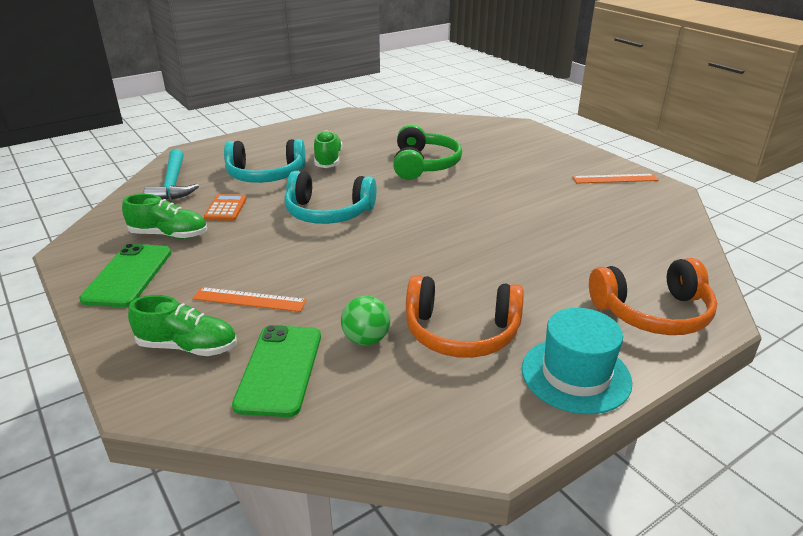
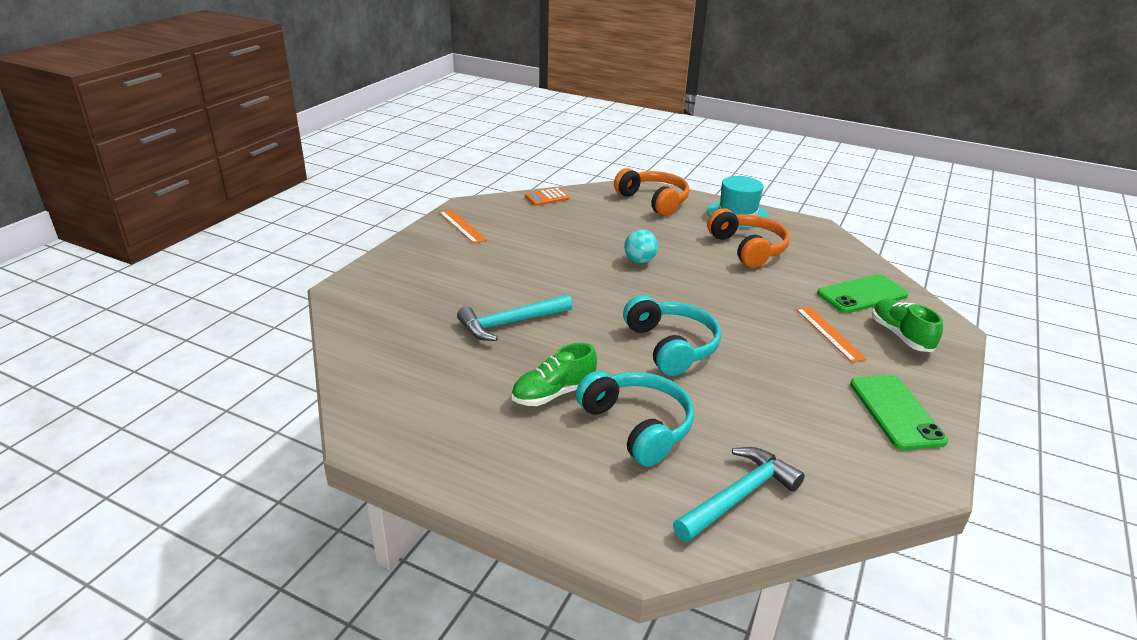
camera: 120 degrees left, 0 degrees up
(128, 275) = (895, 412): green phone -> green phone turned 75 degrees counterclockwise
(169, 235) = (822, 426): green shoe -> none
(225, 208) = (737, 416): orange calculator -> orange calculator (547, 198)
(366, 339) = (798, 275): green ball -> none
(424, 165) = (510, 323): green headphones -> turquoise hammer
(482, 245) = (639, 261): none -> turquoise ball

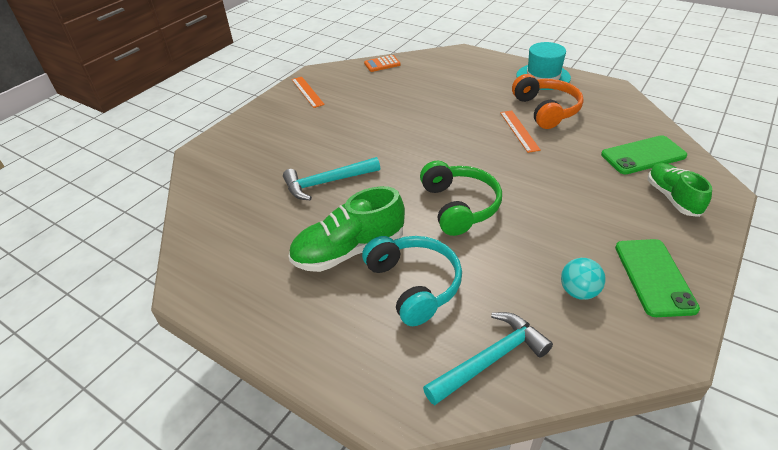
camera: 10 degrees right, 10 degrees up
(553, 393) = (349, 251): green shoe -> green shoe, size x1.50
(639, 261) = (448, 123): turquoise ball -> turquoise ball (578, 292)
(654, 201) = (472, 65): orange headphones -> none
(671, 346) = (459, 206): turquoise headphones -> green headphones
(829, 333) = (605, 195): orange ruler -> orange ruler (519, 130)

